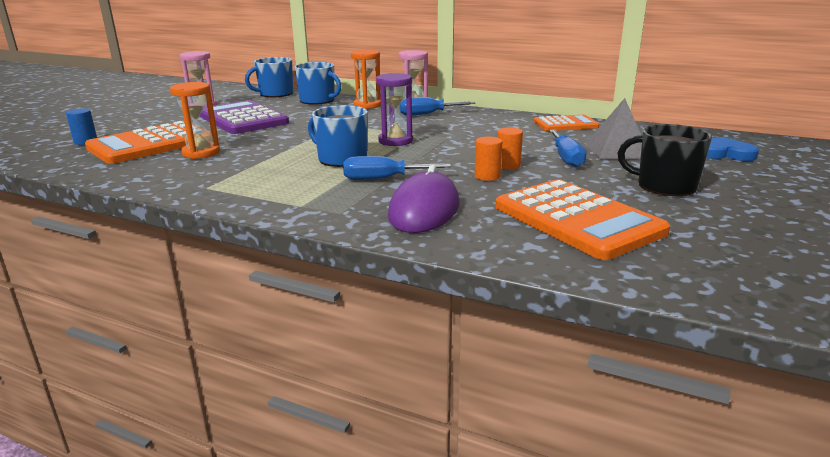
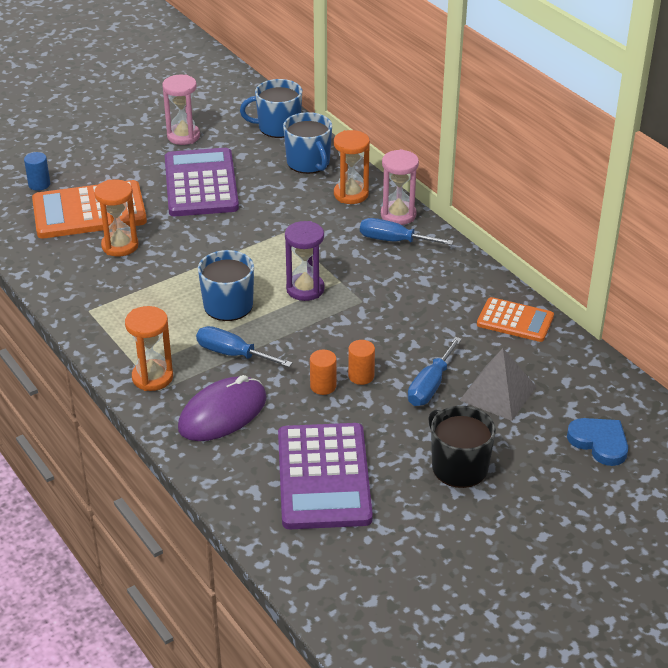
camera: 30 degrees right, 15 degrees up
(323, 207) = (152, 377): none -> orange hourglass
(577, 219) = (323, 477): orange calculator -> purple calculator

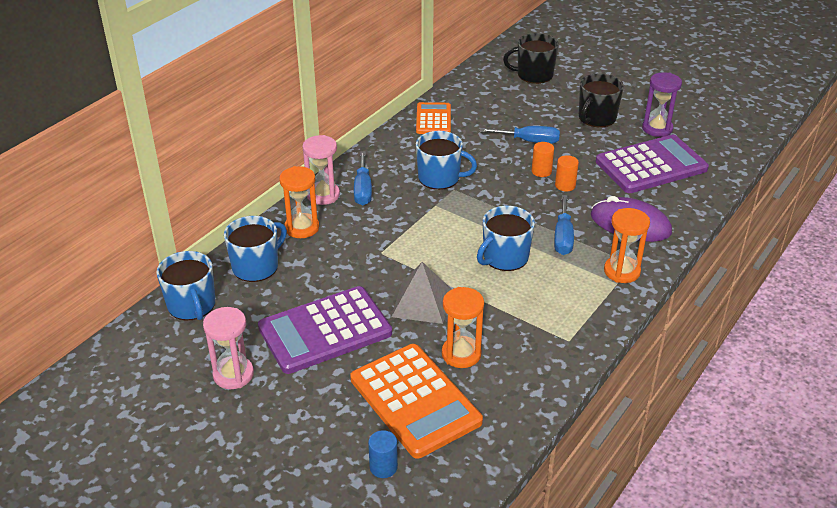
camera: 110 degrees left, 0 degrees up
(305, 289) = (457, 221): purple hourglass -> purple hourglass (657, 129)
(388, 296) = (440, 178): none -> blue mug
(497, 393) = (516, 114): grey pyramid -> grey pyramid (422, 302)
(599, 442) = (534, 75): blue heart -> black mug

